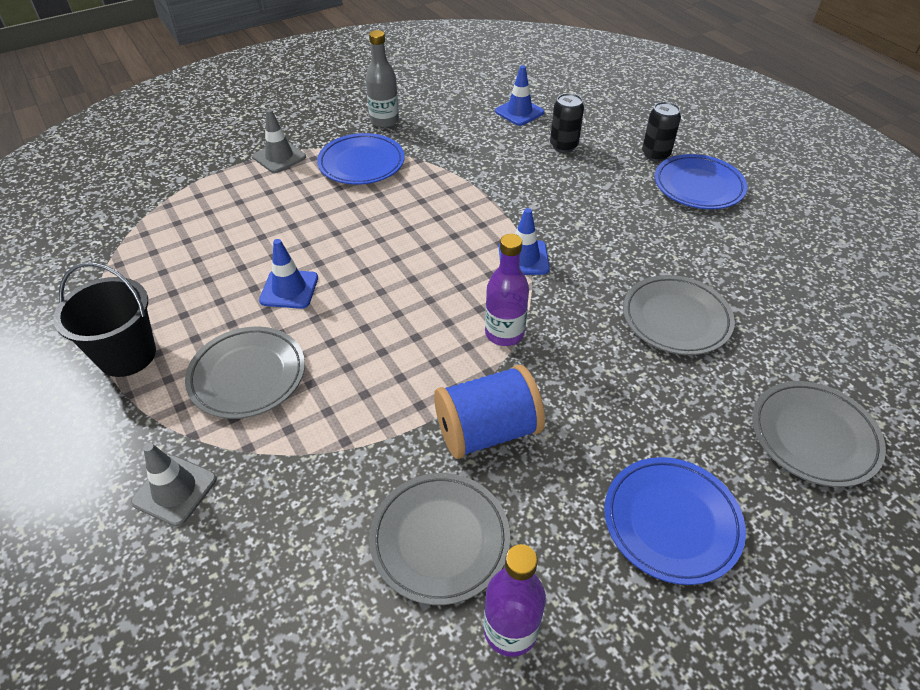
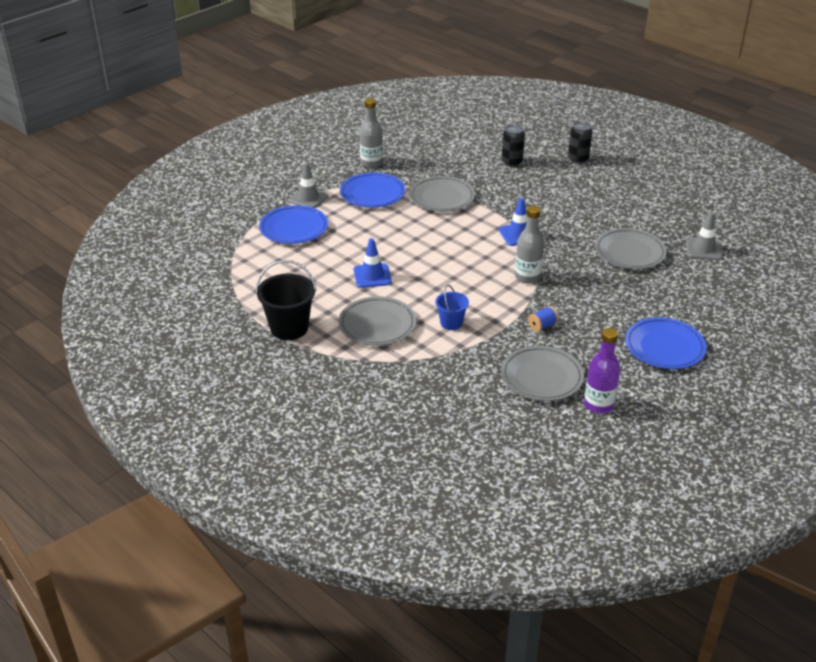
camera: 15 degrees left, 10 degrees down
(175, 490) = (372, 385): grey traffic cone -> grey traffic cone (703, 249)
(353, 395) = (451, 323): none -> blue bucket
(487, 431) = (542, 326): blue spool -> blue spool, size x0.43
(504, 333) = (527, 277): purple bottle -> grey bottle
(519, 112) = (468, 144): blue traffic cone -> none
(698, 186) = (615, 175): blue plate -> blue plate (294, 228)
(813, 436) = (728, 297): grey plate -> grey plate (441, 198)

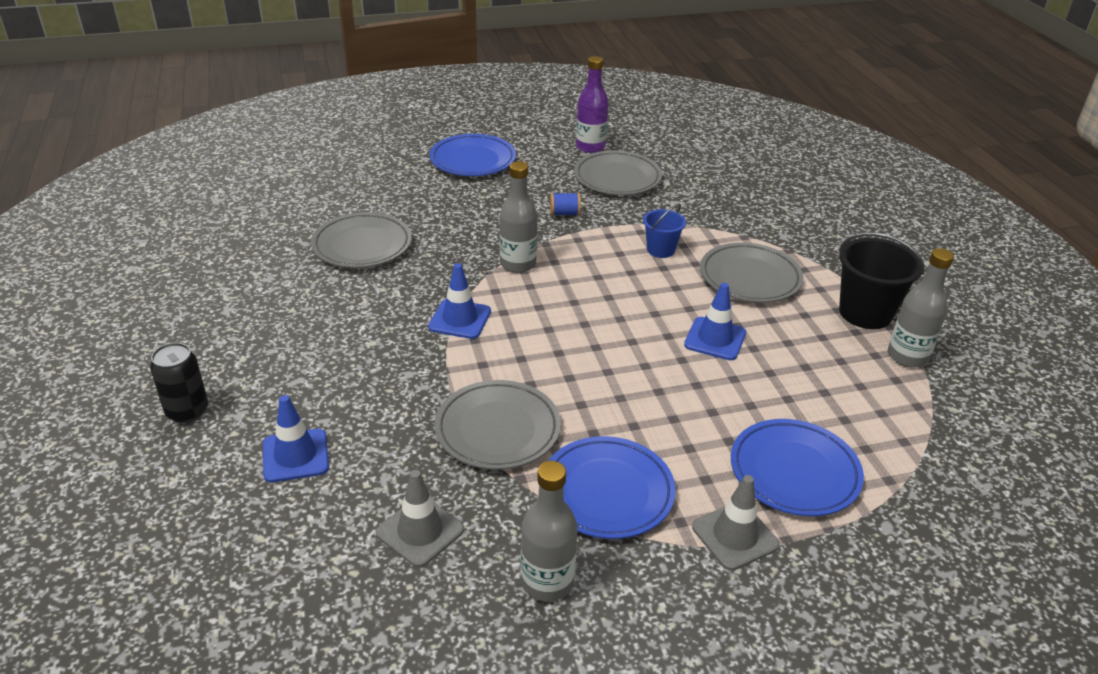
camera: 150 degrees left, 0 degrees up
(253, 307) = (907, 356): none -> grey bottle
(511, 162) = (295, 456): black can -> blue traffic cone
(703, 249) = (278, 218): grey traffic cone -> grey traffic cone (420, 531)

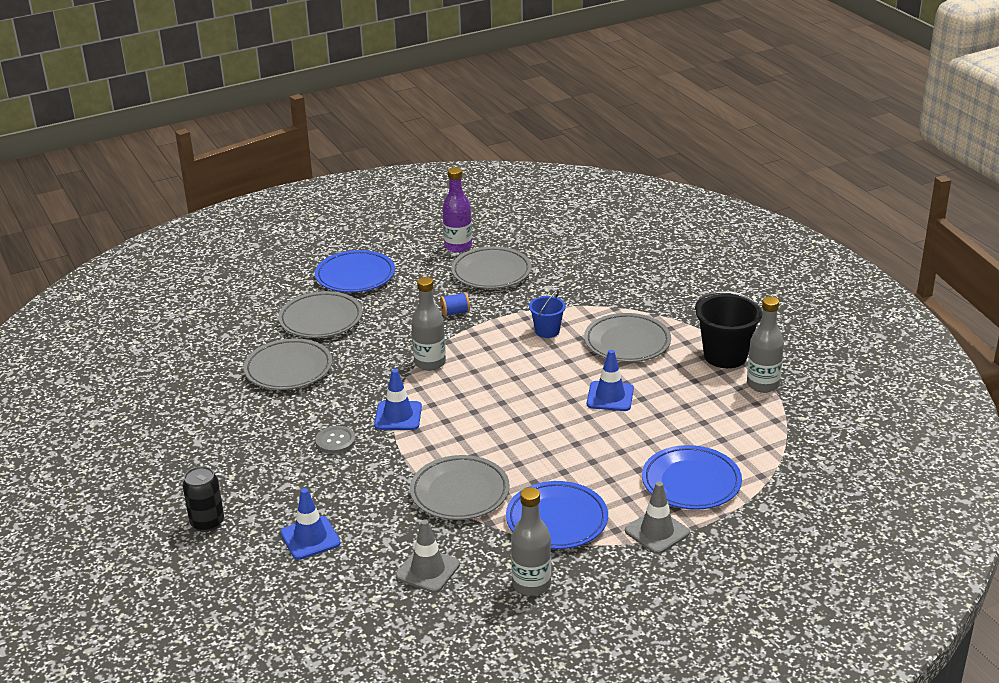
camera: 10 degrees left, 5 degrees down
(377, 336) = (335, 441): none -> grey button
(419, 198) = (321, 319): none -> grey plate

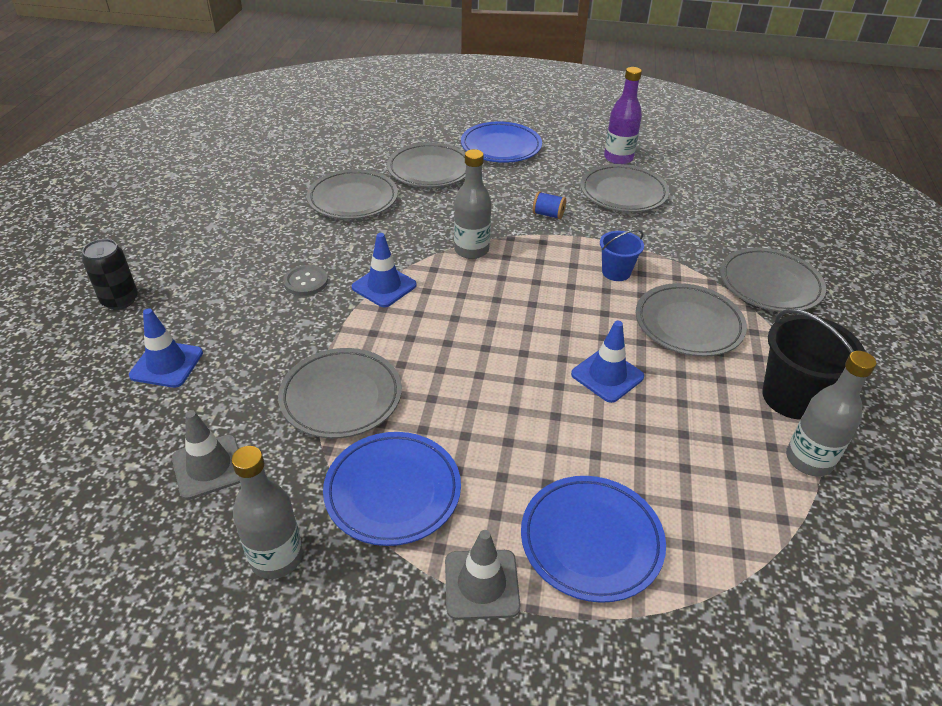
camera: 35 degrees right, 10 degrees up
(652, 293) = (769, 285): none -> grey plate

